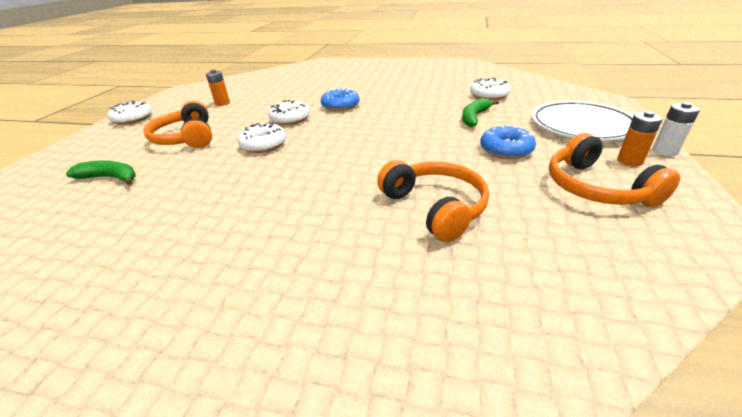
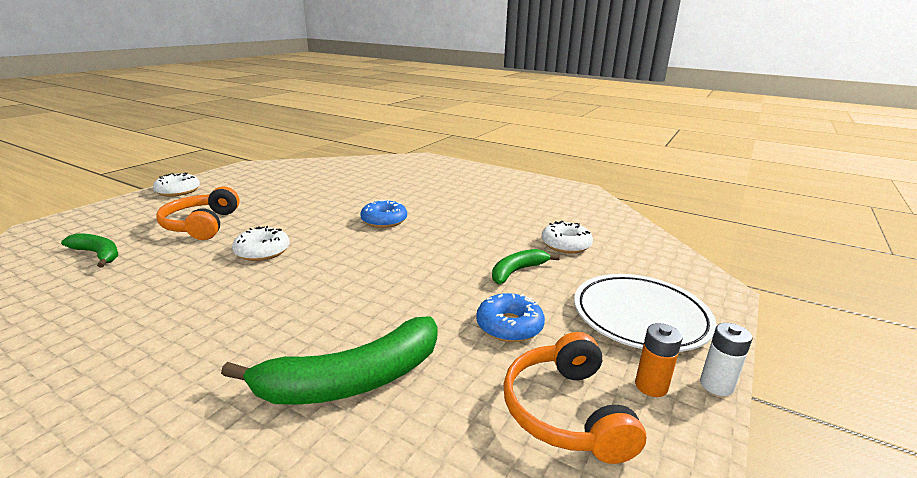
camera: 15 degrees right, 10 degrees down
(222, 103) = (273, 191): orange battery -> none
(290, 119) = (318, 225): white donut -> none
(435, 207) = (353, 380): orange headphones -> green banana

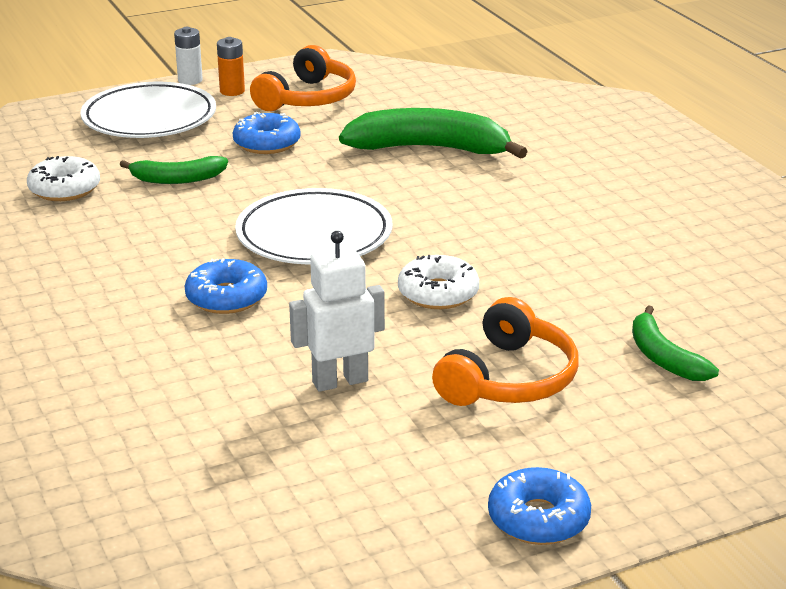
camera: 145 degrees left, 5 degrees up
(178, 191) = (538, 519): white donut -> blue donut
(291, 206) = (340, 381): none -> white robot
(374, 262) = (314, 235): none -> white plate

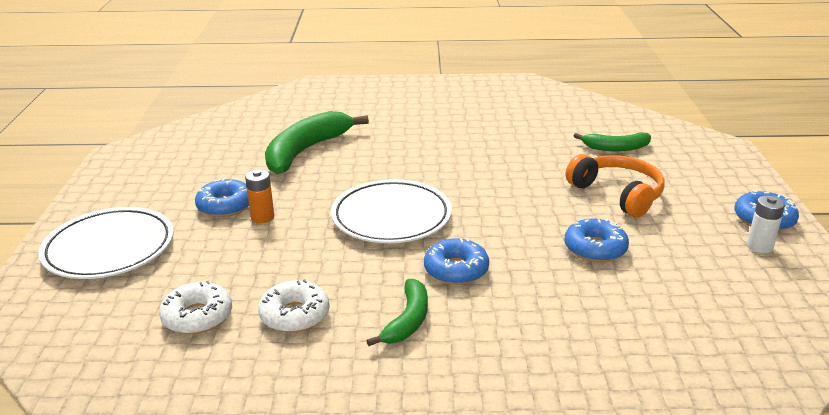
camera: 65 degrees left, 0 degrees up
(177, 179) = (243, 256): green banana -> green banana (408, 320)
(190, 80) = (61, 216): white battery -> white battery (760, 246)
(232, 91) = (111, 202): orange battery -> orange battery (262, 217)
(308, 98) = (169, 175): orange headphones -> none
(340, 381) = (595, 248): white robot -> blue donut
(438, 293) = (505, 192): white donut -> white donut (295, 315)

